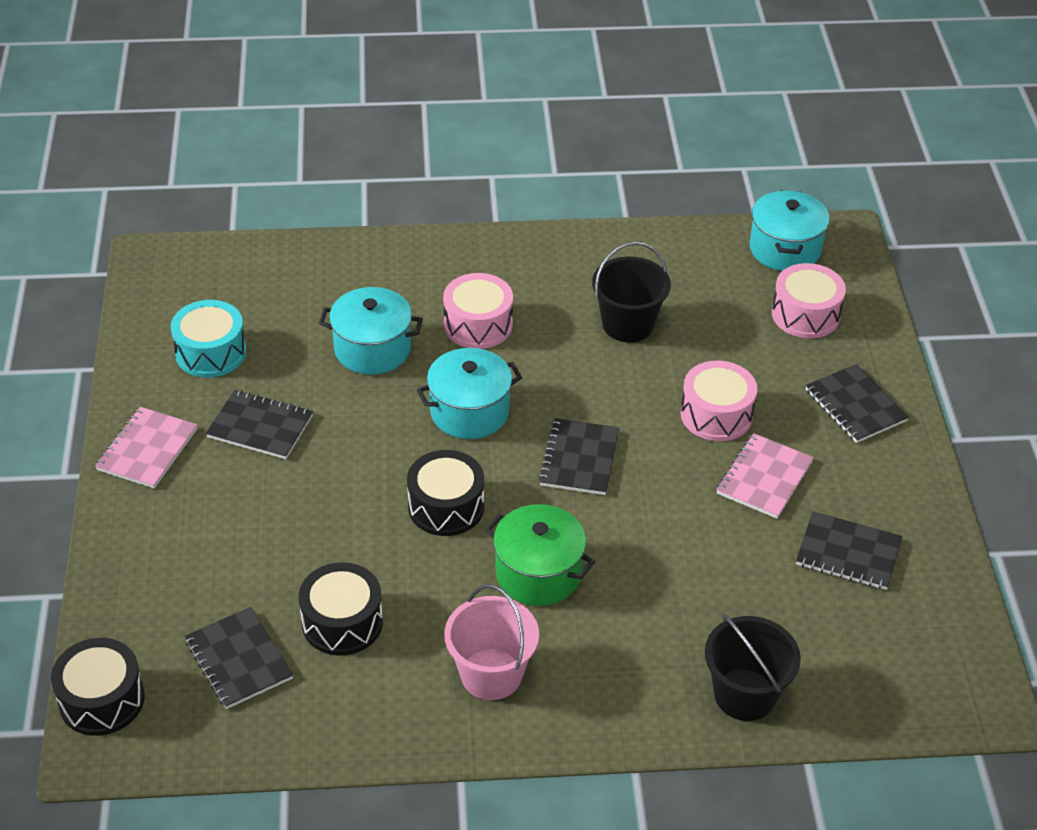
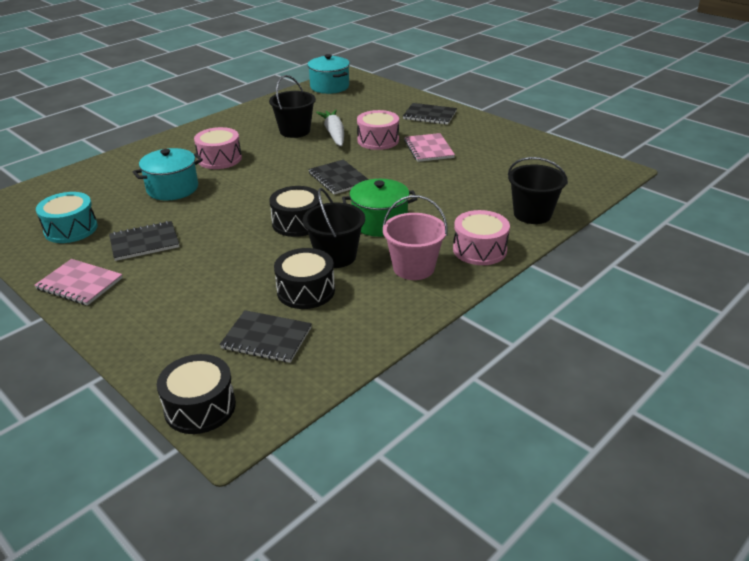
camera: 40 degrees left, 10 degrees down
(147, 449) = (80, 284): pink notebook -> pink notebook turned 45 degrees counterclockwise
(428, 593) = (336, 256): none -> black bucket
(469, 411) = (259, 187): turquoise pot -> none
(673, 363) = (334, 134): none -> white carrot
(805, 314) = (368, 100): pink drum -> pink drum (479, 250)
(848, 553) = (497, 154): black notebook -> none

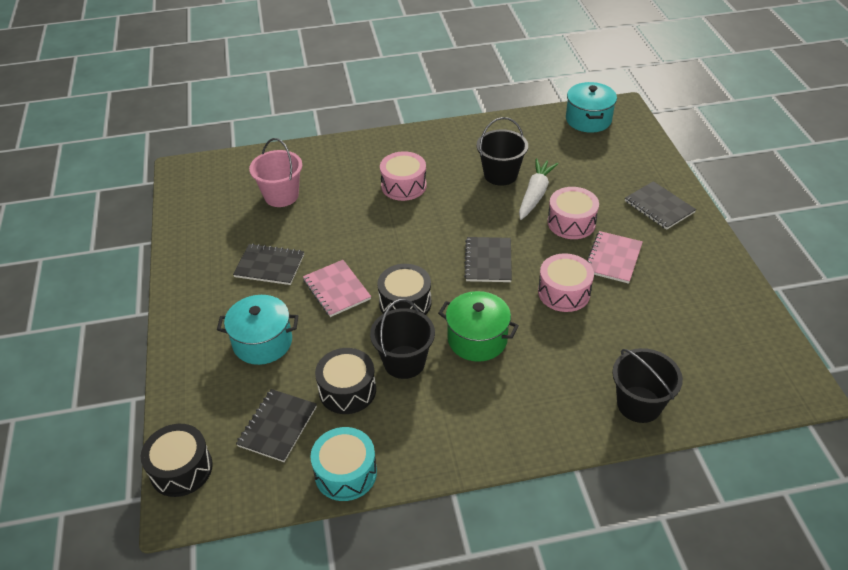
camera: 35 degrees right, 10 degrees up
(71, 229) = (229, 223): turquoise drum -> turquoise drum (345, 473)
(80, 284) = (194, 290): pink notebook -> pink notebook (337, 289)
(172, 188) = (337, 208): turquoise pot -> turquoise pot (262, 342)
(267, 338) = (278, 426): black notebook -> black notebook turned 60 degrees clockwise
(413, 268) = (459, 413): pink bucket -> pink bucket (281, 196)
(479, 250) = (540, 424): pink drum -> pink drum (564, 292)

